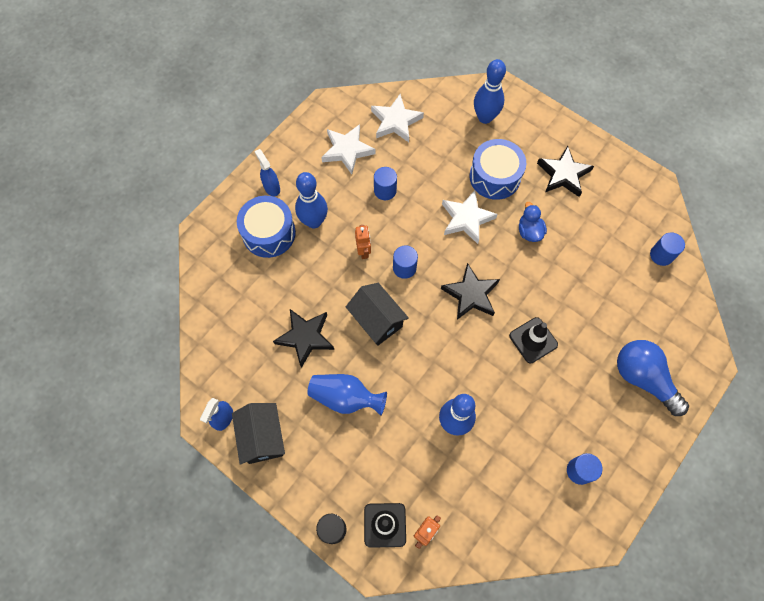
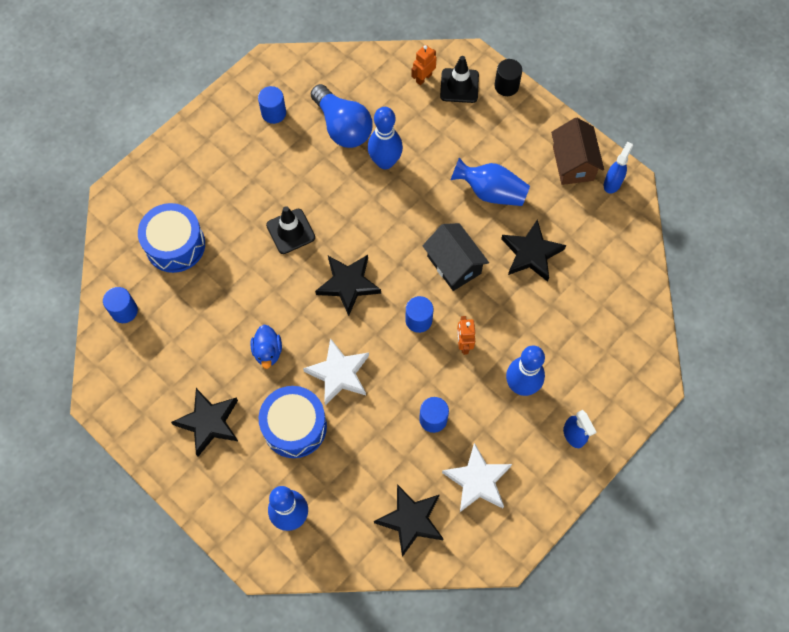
camera: 175 degrees left, 0 degrees up
(262, 437) = (573, 163): black house -> brown house
(269, 233) = (575, 375): blue drum -> blue drum (175, 245)
(396, 121) = (411, 520): white star -> black star
(643, 378) = (188, 186): blue light bulb -> blue light bulb (343, 127)

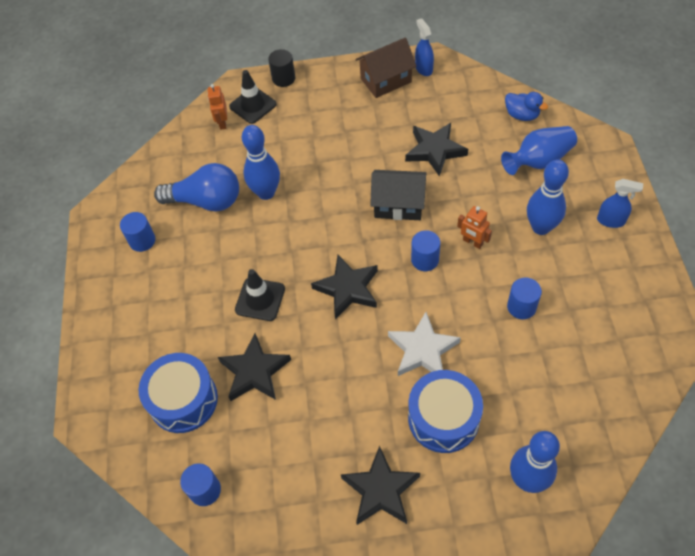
camera: 45 degrees left, 10 degrees down
(268, 351) = (354, 392): blue duck -> blue duck (522, 115)
(411, 520) = (601, 384): black star -> black star (254, 371)
(477, 481) = (601, 311): white star -> none
(491, 192) = (360, 142): blue vase -> blue vase (539, 161)
(573, 163) = (386, 80): brown house -> brown house turned 60 degrees counterclockwise

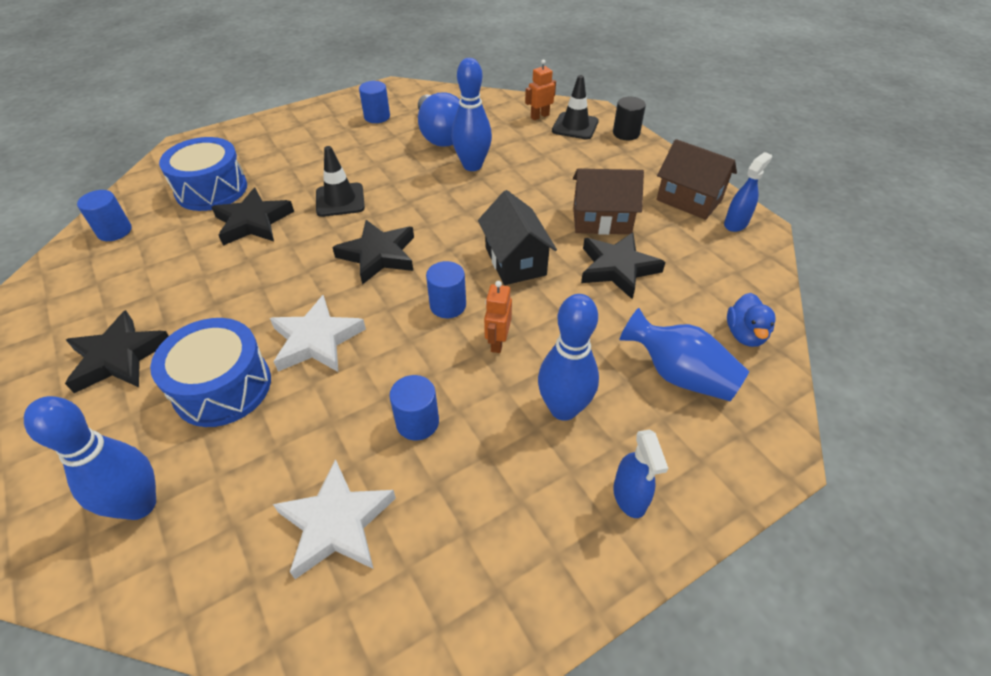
camera: 60 degrees right, 10 degrees down
(381, 138) = (601, 220): none -> brown house
(579, 368) = (336, 523): none -> white star

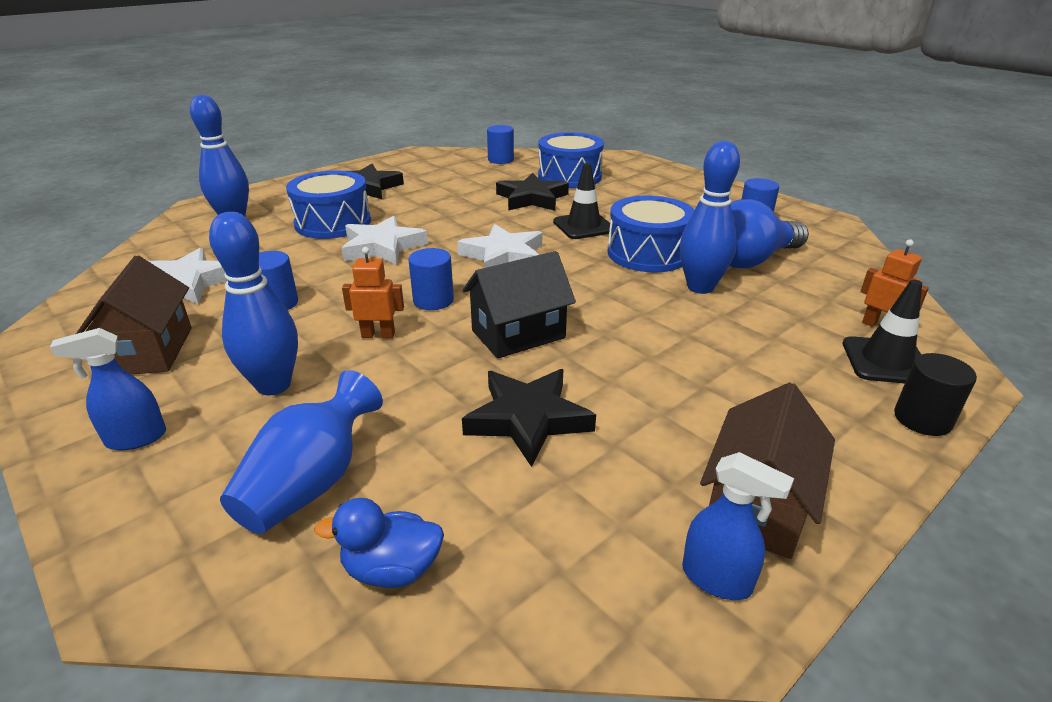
camera: 80 degrees right, 15 degrees down
(378, 255) = (503, 256): black star -> white star
(409, 177) = (648, 253): none -> blue drum
(601, 220) = (636, 400): brown house -> brown house (149, 351)

